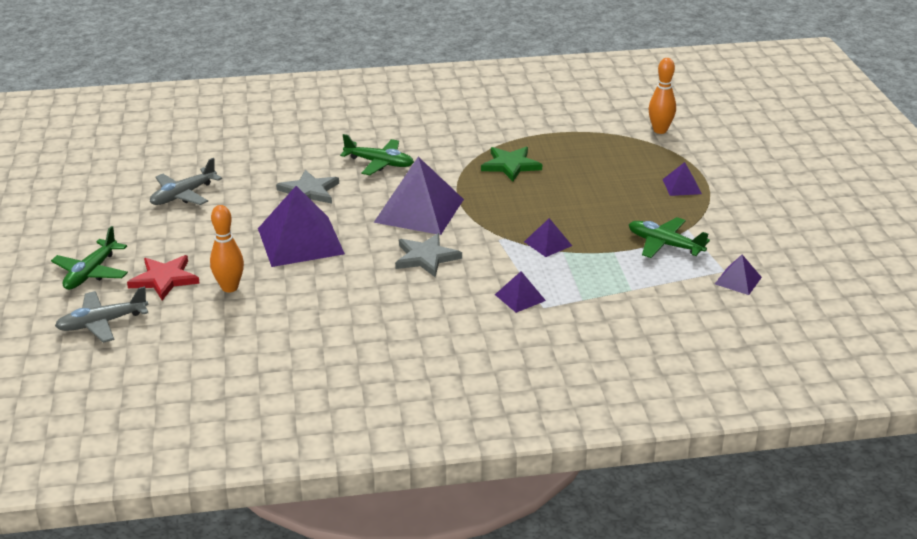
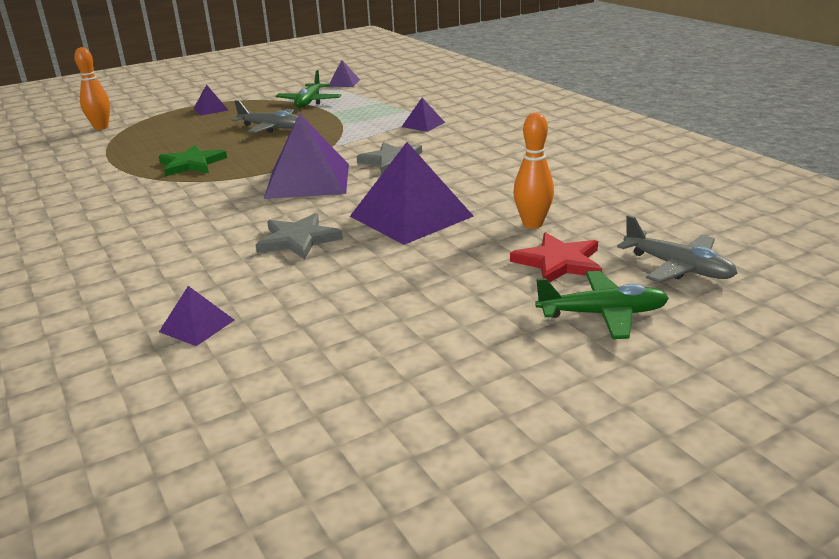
camera: 110 degrees left, 5 degrees down
(183, 195) = (357, 319): grey plane -> grey plane (271, 128)
(379, 163) = (207, 220): green plane -> none
(548, 243) = (334, 130): purple pyramid -> purple pyramid (197, 325)

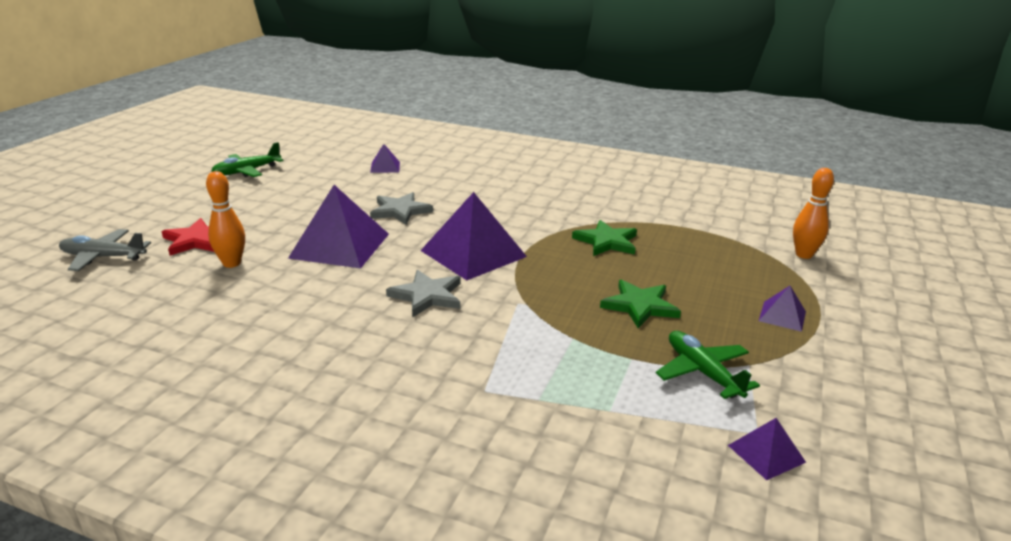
camera: 140 degrees right, 0 degrees up
(271, 128) = (640, 306): grey plane -> green star
(423, 124) = (471, 369): purple pyramid -> none
(603, 314) = (158, 218): green plane -> green plane (247, 171)

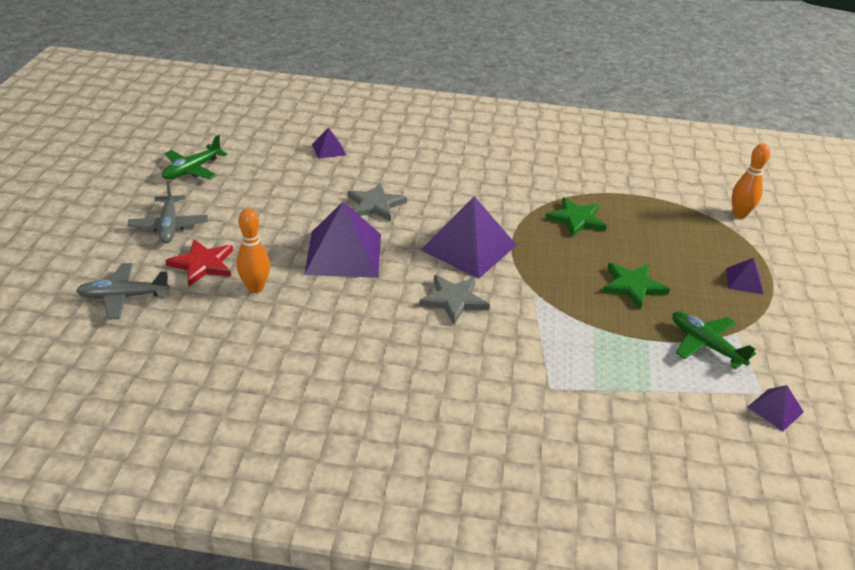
camera: 15 degrees left, 10 degrees up
(191, 209) = (169, 226): none -> grey plane

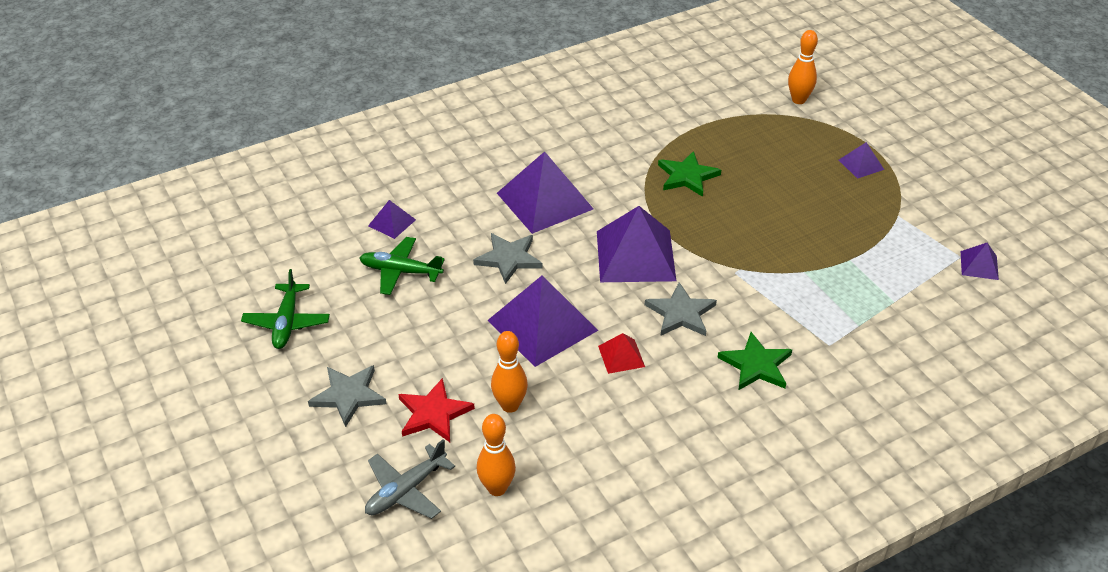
camera: 35 degrees left, 5 degrees up
(169, 226) = (348, 396): grey plane -> grey star
(177, 330) = (497, 488): none -> orange bowling pin
(372, 302) = (621, 356): none -> red pyramid
(447, 184) = (544, 200): none -> purple pyramid
(632, 286) = (793, 217): green star -> green star (756, 365)
(705, 345) = (889, 239): green plane -> green plane (400, 271)

